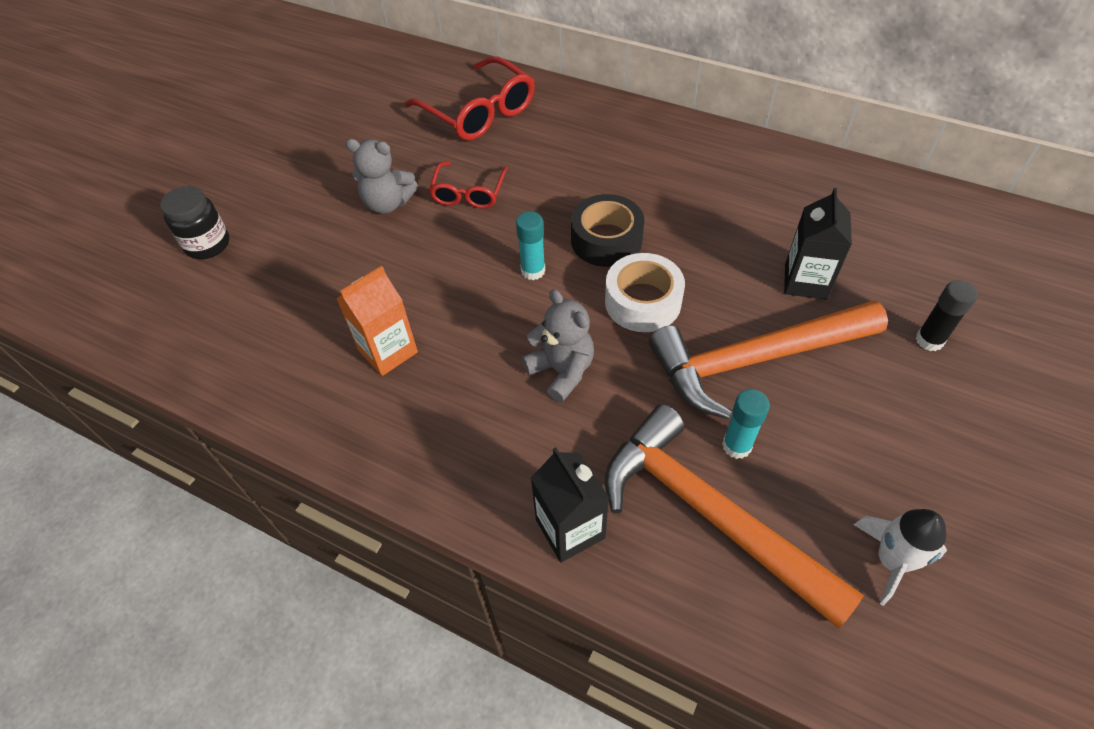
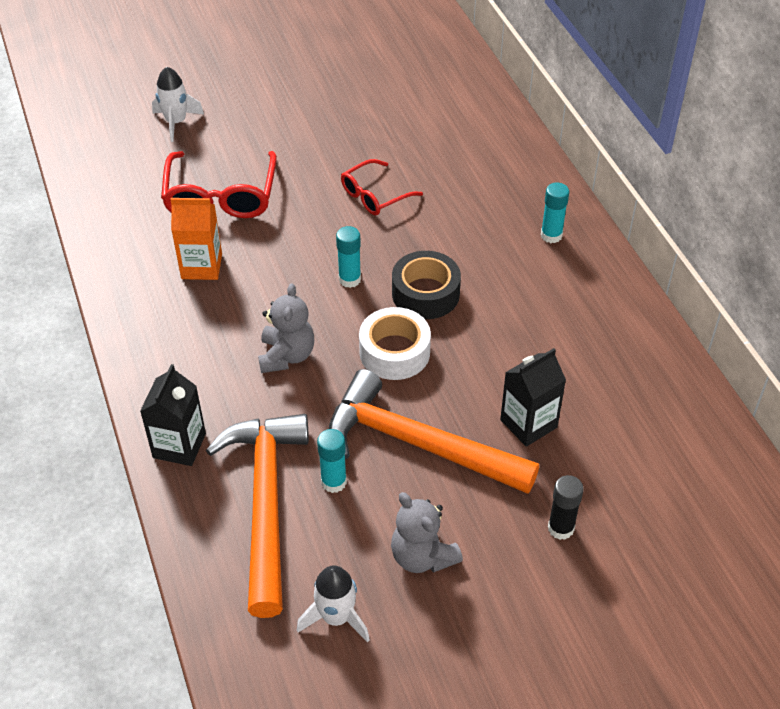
camera: 40 degrees right, 5 degrees down
(208, 245) = (176, 122): black jar -> white rocket
(388, 203) = (313, 167): grey teddy bear -> grey teddy bear (422, 556)
(478, 112) = (457, 137): red glasses -> red glasses (221, 196)
(638, 137) = (551, 235): none -> turquoise glue stick

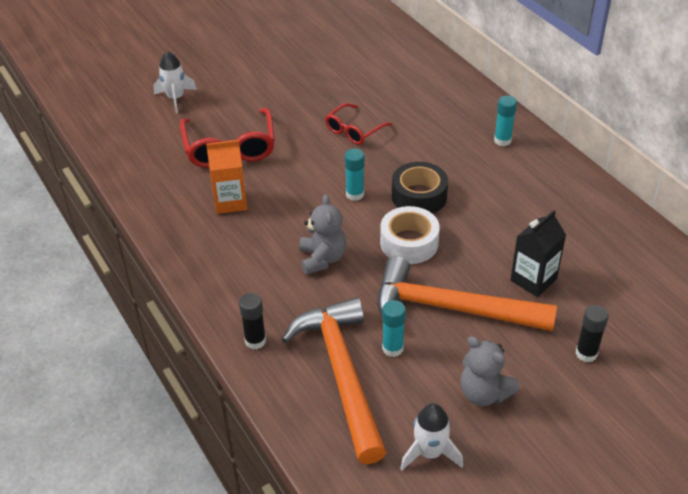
camera: 10 degrees left, 5 degrees down
(179, 445) = (255, 341): black carton -> black glue stick

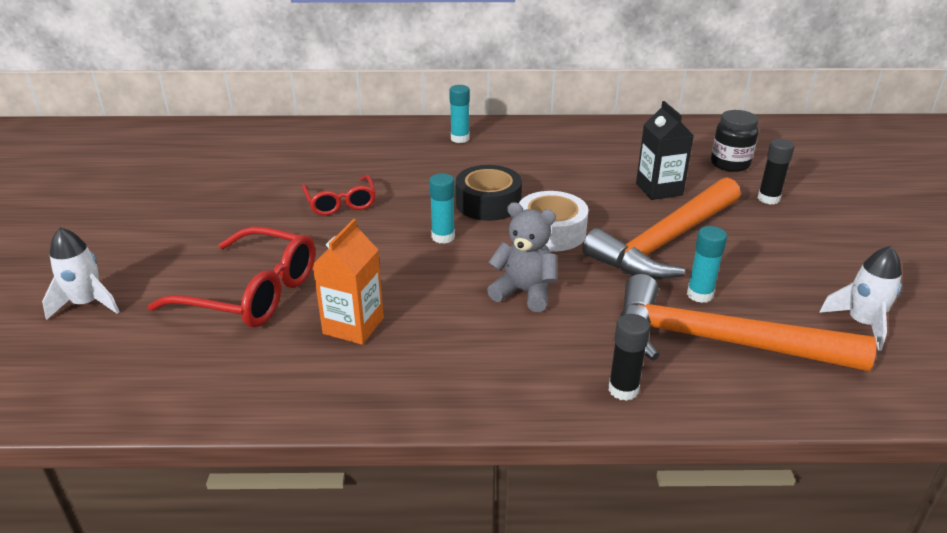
camera: 60 degrees left, 10 degrees down
(484, 393) = (792, 264): grey teddy bear -> none
(630, 311) = (730, 164): none -> black jar

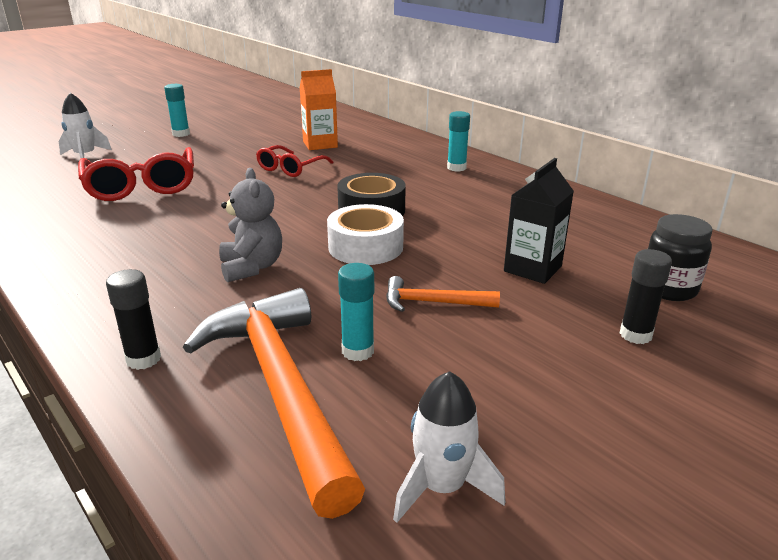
camera: 50 degrees right, 5 degrees down
(353, 326) = (133, 226): orange carton -> orange carton (320, 144)
(443, 237) = (293, 212): turquoise glue stick -> turquoise glue stick (181, 134)
(665, 242) = (433, 302): orange hammer -> orange hammer, size x0.46

